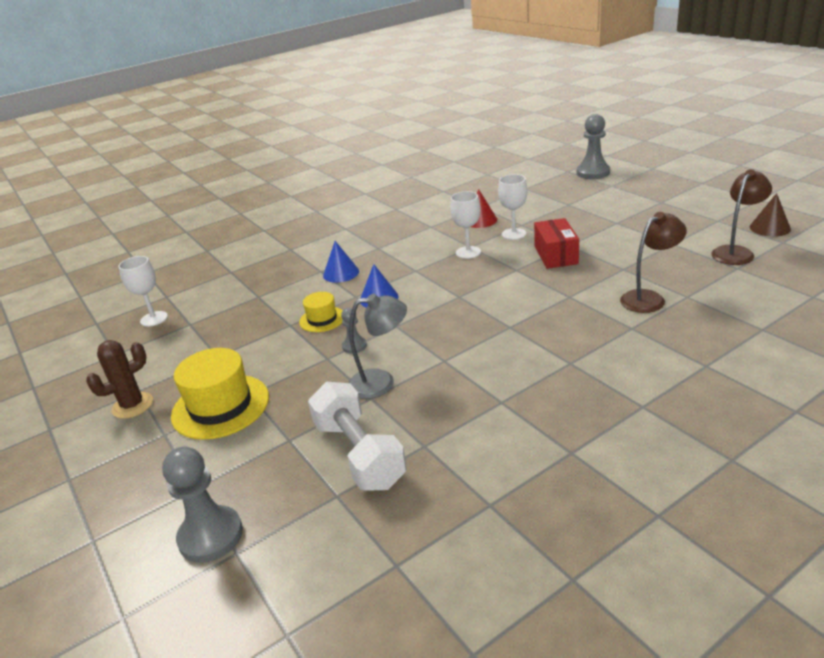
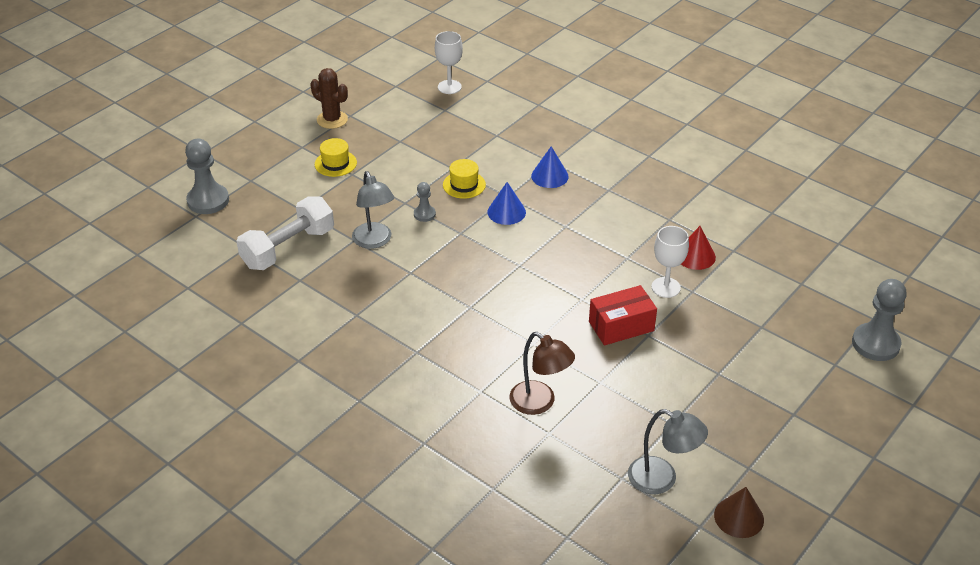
camera: 70 degrees right, 10 degrees up
(220, 406) = (335, 163): yellow hat -> yellow hat, size x0.55
(468, 252) = (613, 257): white goblet -> none
(736, 252) = (662, 479): brown lamp -> grey lamp

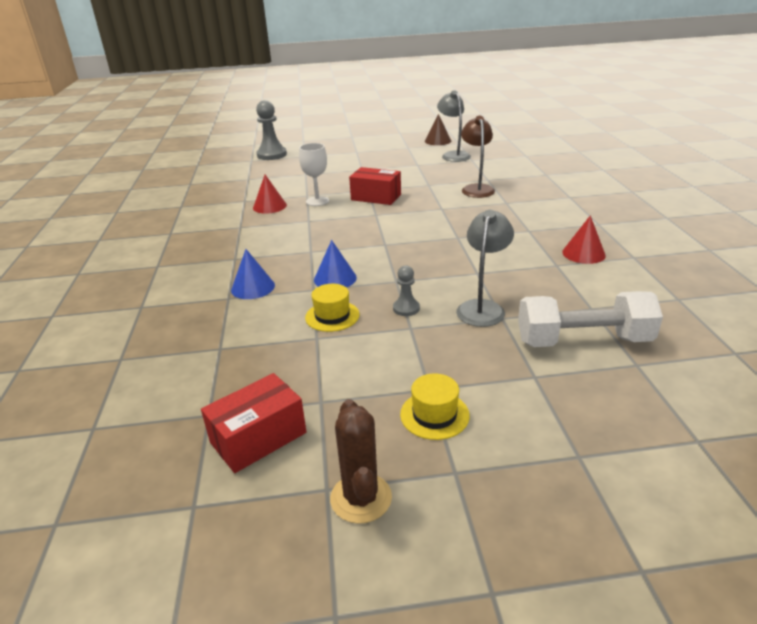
camera: 135 degrees left, 10 degrees down
(208, 200) = (668, 456): grey pawn -> none
(344, 342) = (583, 253): none -> red cone
(406, 114) = (258, 438): none -> red box
(449, 87) = (143, 449): white goblet -> none

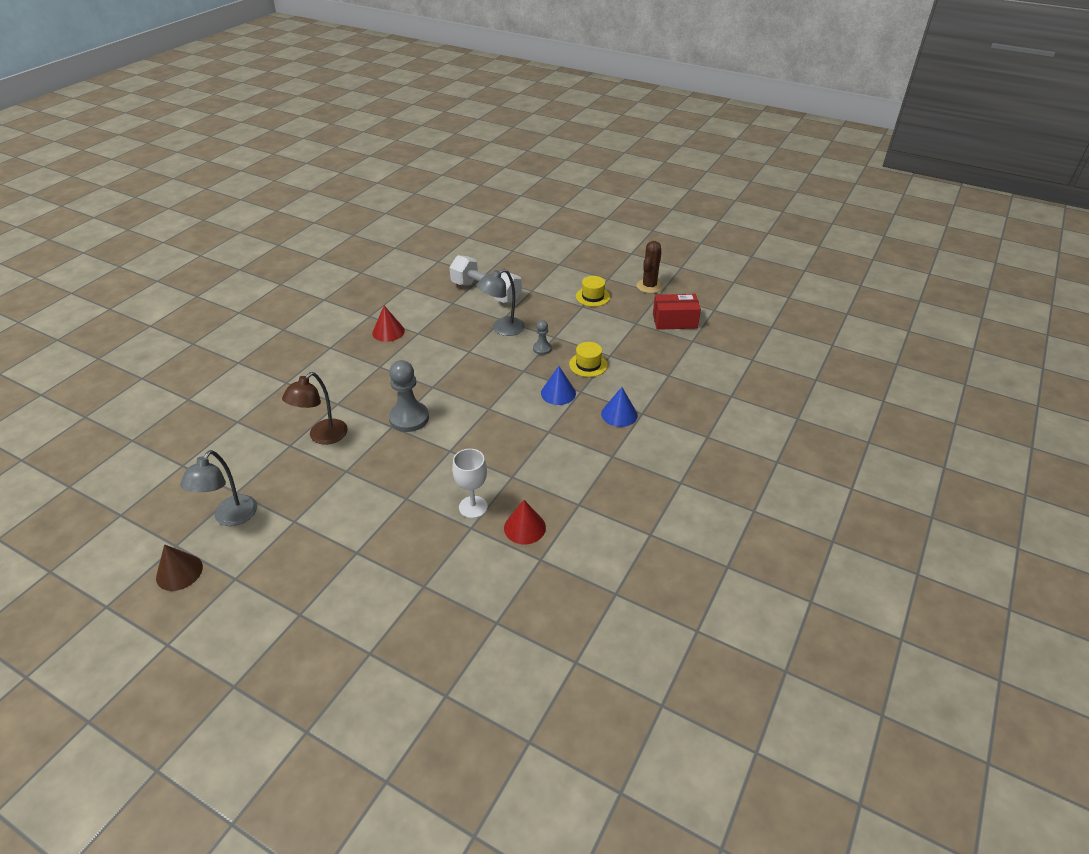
camera: 145 degrees left, 10 degrees up
(272, 155) = (403, 695): grey pawn -> grey pawn (409, 418)
(376, 197) = (416, 479): red box -> none

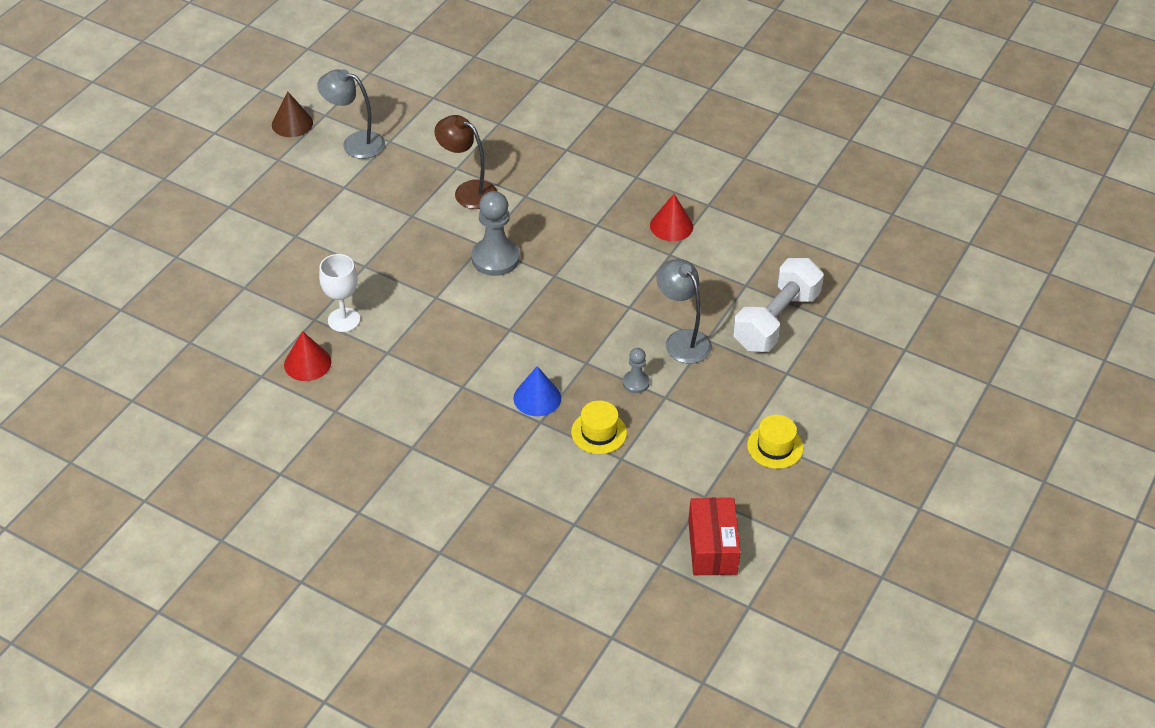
camera: 90 degrees right, 5 degrees up
(619, 414) = (490, 460): blue cone -> none
(649, 286) = (813, 524): brown cactus -> none

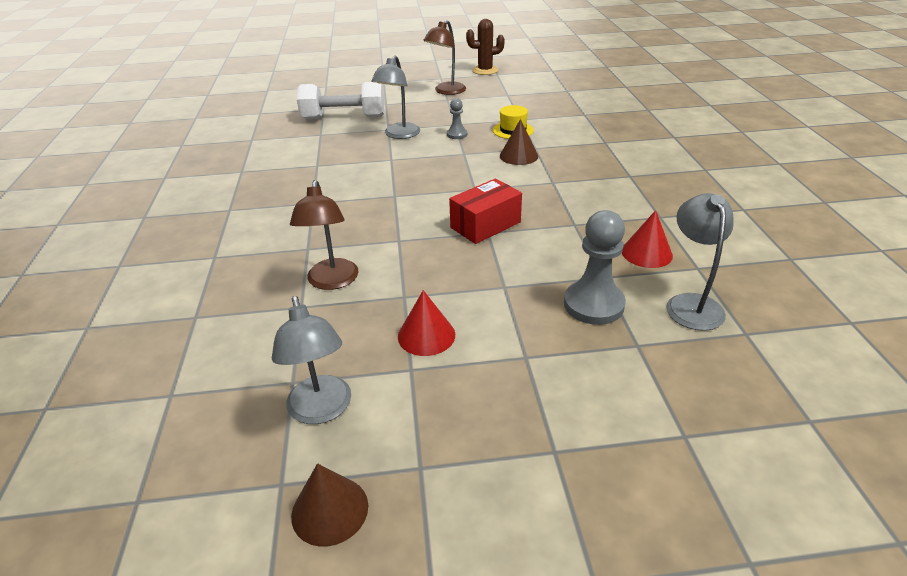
camera: 125 degrees left, 10 degrees down
(239, 340) = (691, 304): none -> grey lamp
(344, 320) = (578, 261): white goblet -> none
(495, 258) = (407, 227): grey pawn -> grey pawn (593, 304)
(537, 398) = (518, 156): blue cone -> brown cone
(671, 226) = (282, 175): red cone -> red cone (426, 335)
(712, 547) = (535, 84): red box -> red box (485, 225)
(775, 447) = (446, 91): yellow hat -> brown lamp
(818, 532) = (485, 70): none -> brown cactus

